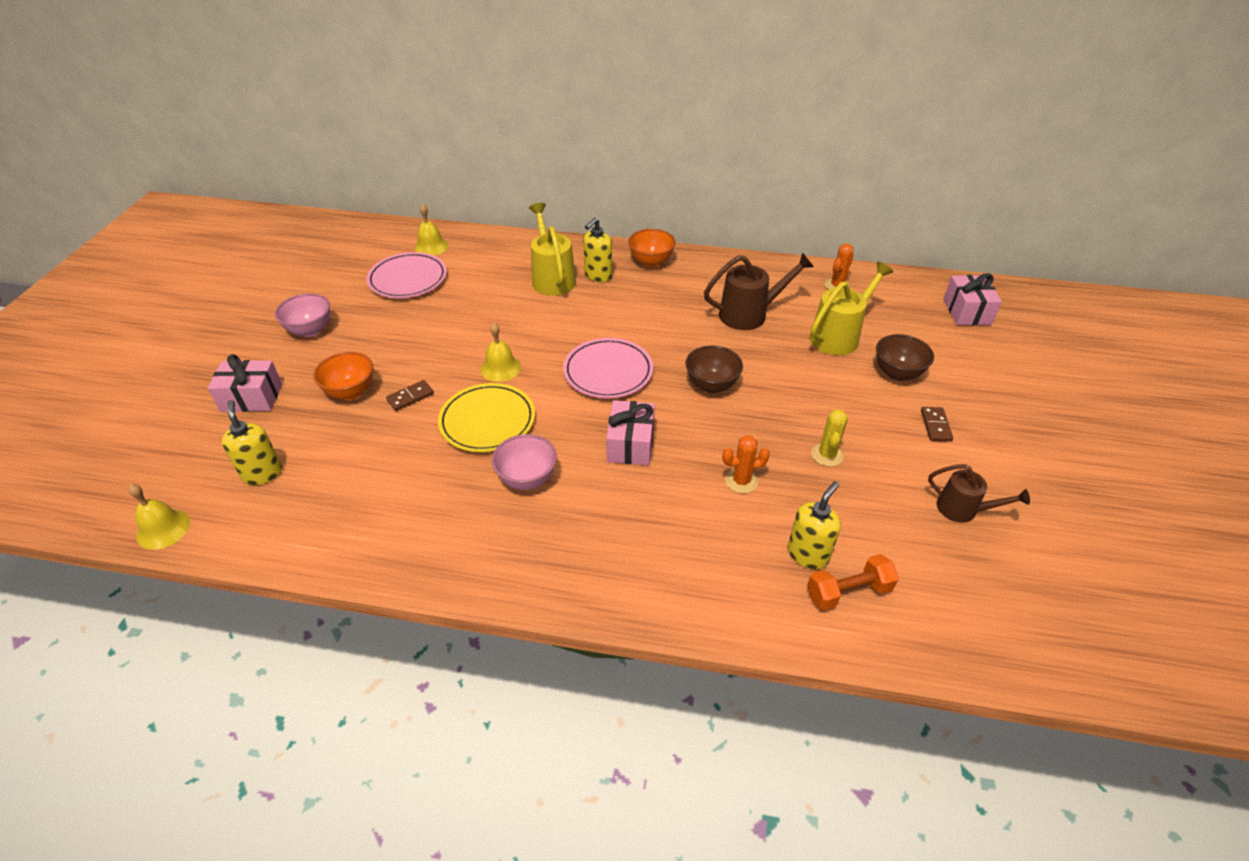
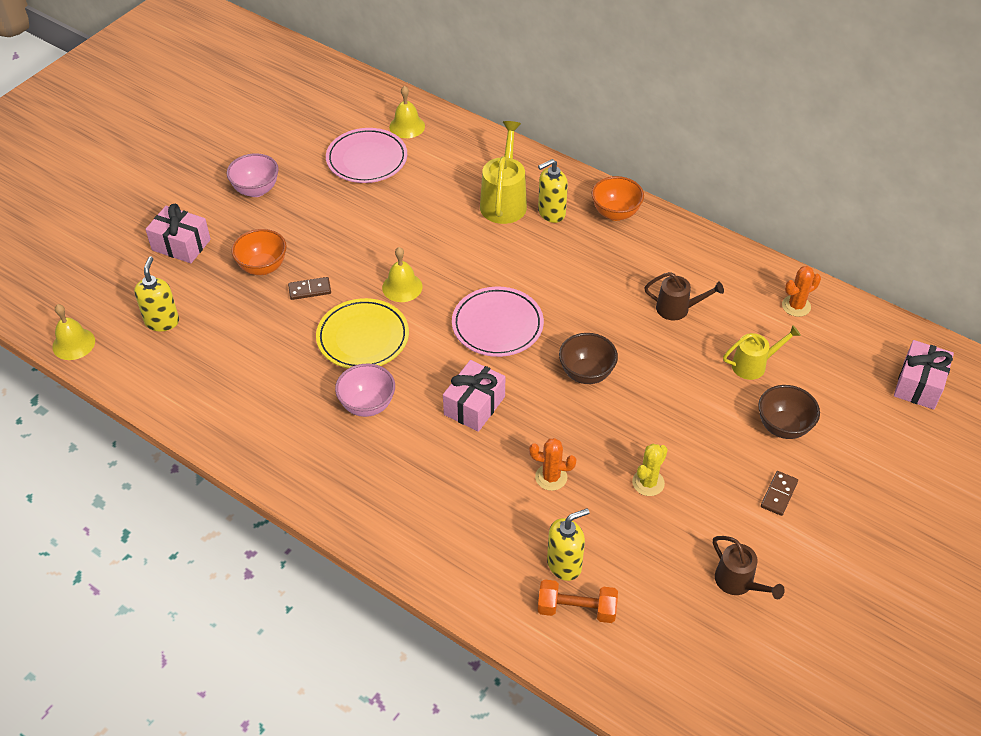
camera: 25 degrees right, 5 degrees up
(750, 314) = (678, 309): brown watering can -> brown watering can, size x0.64
(839, 336) = (754, 365): yellow watering can -> yellow watering can, size x0.64

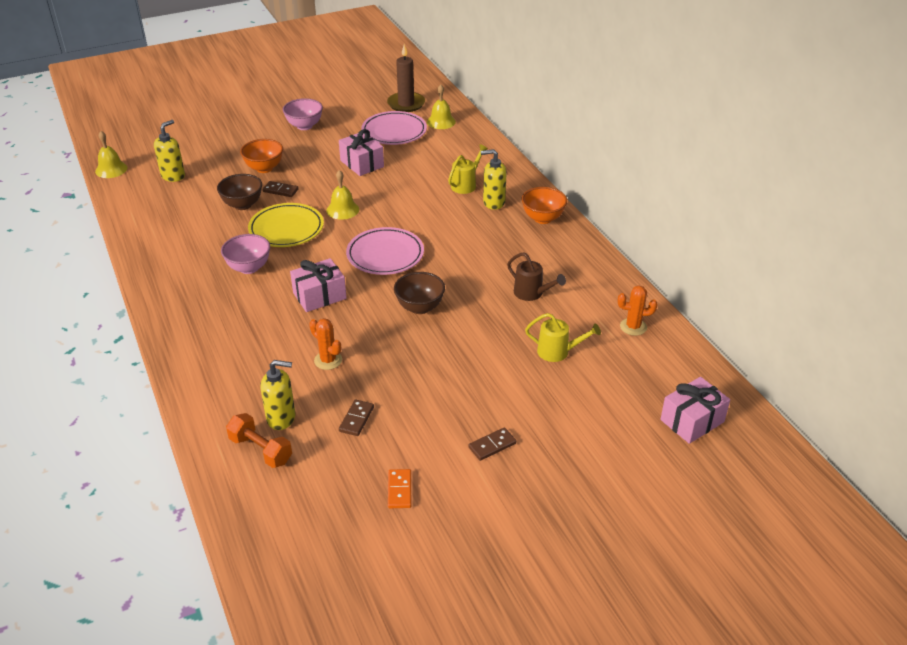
camera: 30 degrees right, 10 degrees down
(181, 245) = (227, 140): pink gift -> pink gift (362, 163)
(347, 115) = (406, 104): none -> brown candle
(504, 201) = (466, 184): yellow watering can -> yellow watering can, size x0.64
(636, 529) = (356, 419): none -> brown domino
(648, 483) = (396, 394): yellow cactus -> none
(739, 583) = (399, 490): brown watering can -> orange domino
(783, 427) = (541, 402): brown bowl -> brown bowl (242, 205)

